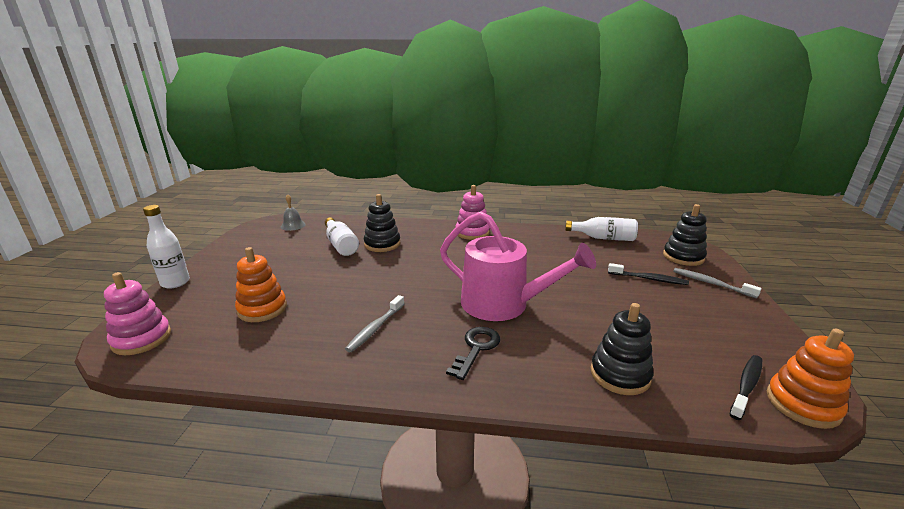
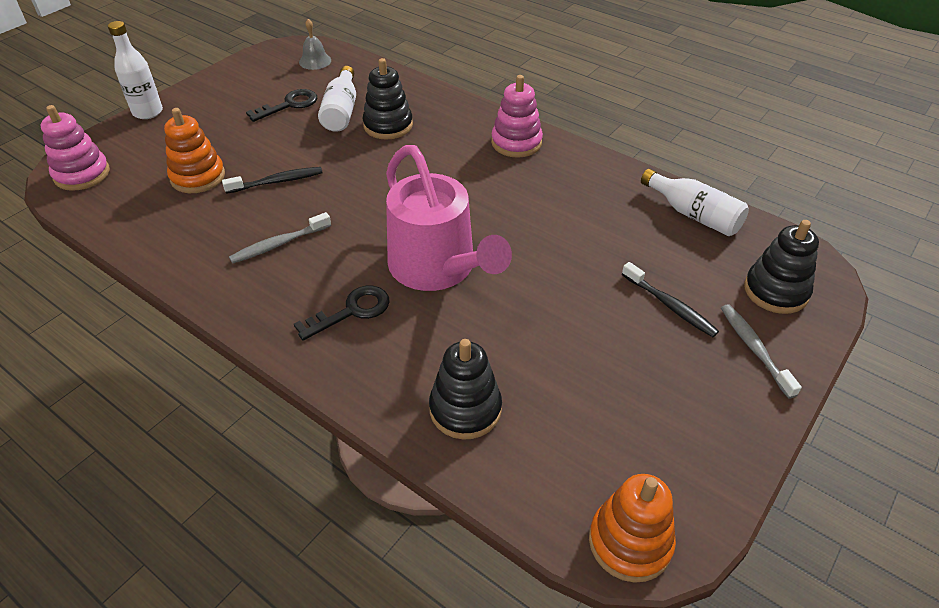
camera: 30 degrees right, 20 degrees up
(297, 251) = (289, 105): none -> black key
(746, 386) = (593, 491): black toothbrush -> black toothbrush (277, 181)

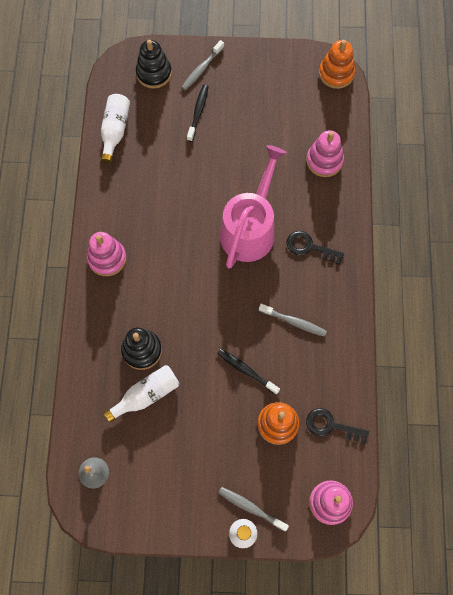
camera: 125 degrees left, 25 degrees up
(158, 126) = (251, 508): none -> grey toothbrush
(289, 105) = (164, 438): black key -> black key (331, 425)
(465, 409) = (324, 161): black stacking toy -> pink stacking toy

